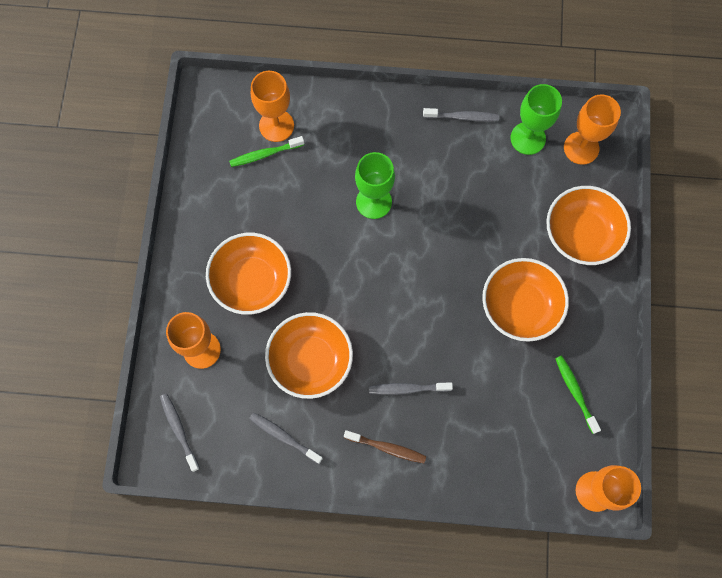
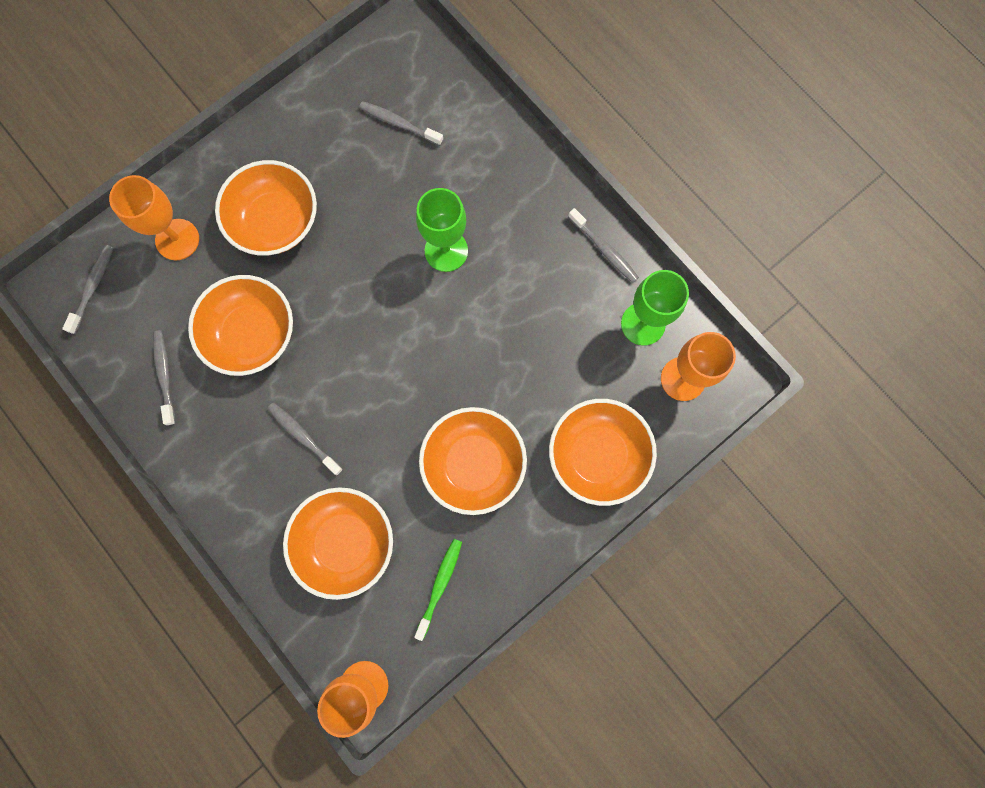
camera: 45 degrees right, 5 degrees up
(265, 154) = (399, 123): green toothbrush -> grey toothbrush
(276, 125) = (434, 108): orange goblet -> none
(387, 448) = (234, 468): brown toothbrush -> none
(497, 423) = (345, 542): none -> orange bowl

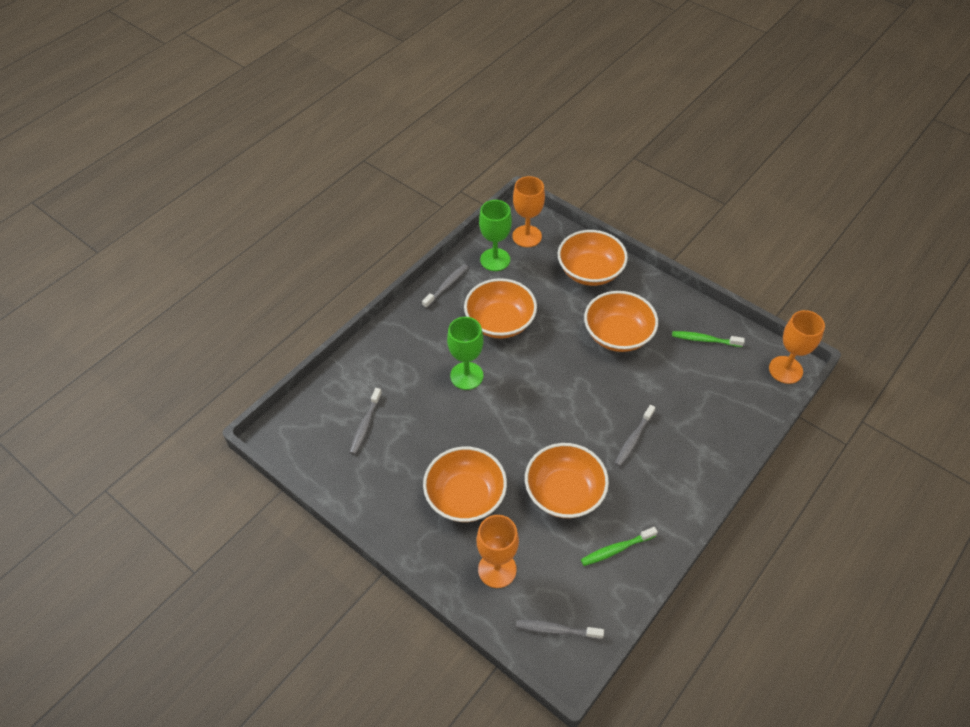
camera: 100 degrees left, 25 degrees down
(165, 375) = (616, 549): grey toothbrush -> green toothbrush
(345, 542) = (698, 398): orange bowl -> orange bowl (500, 322)

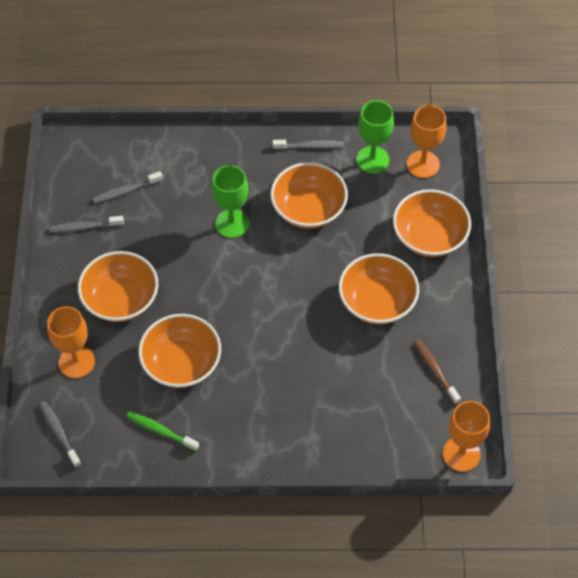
camera: 50 degrees right, 5 degrees up
(633, 439) = (276, 380): grey toothbrush -> grey toothbrush (85, 227)
(704, 340) = (435, 370): green toothbrush -> brown toothbrush

